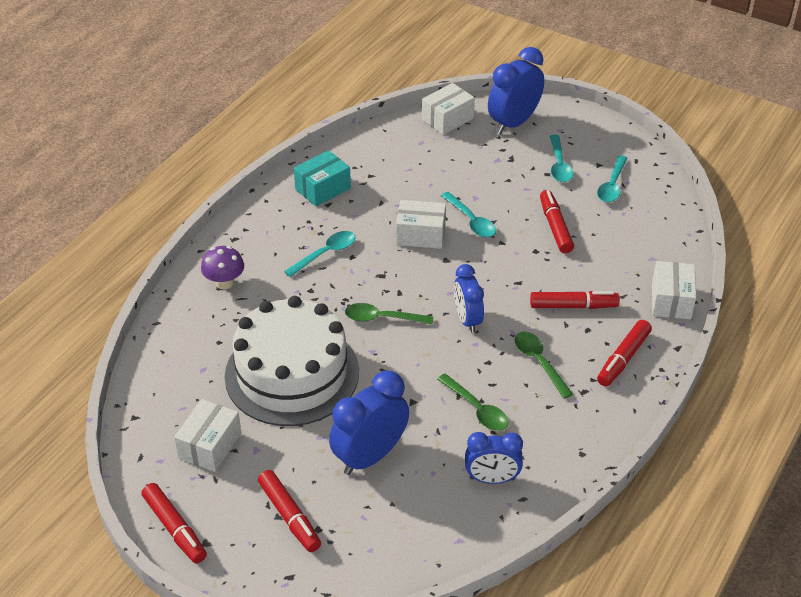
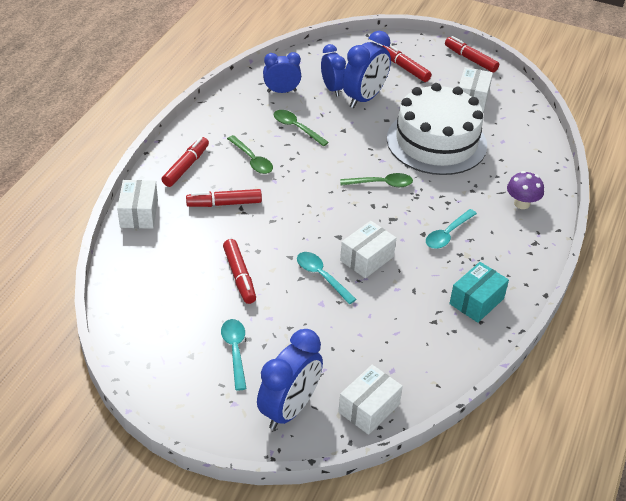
camera: 170 degrees right, 0 degrees up
(420, 235) = (367, 259): white box -> white box turned 45 degrees counterclockwise
(467, 320) = (312, 187): blue clock -> blue clock (332, 89)
(612, 185) = (178, 329): turquoise spoon -> none

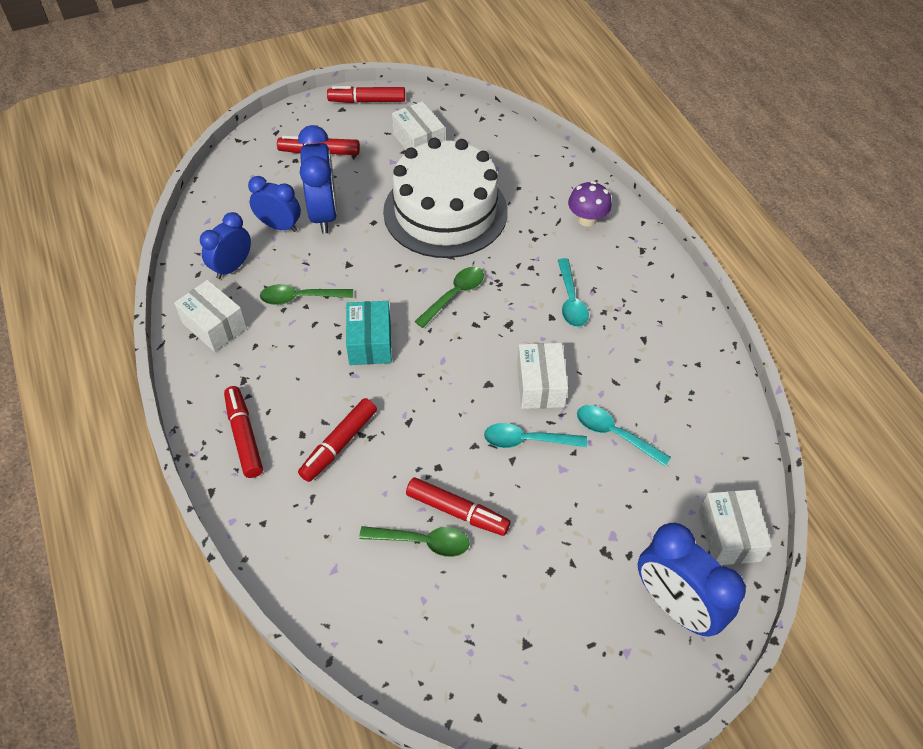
camera: 45 degrees left, 10 degrees up
(139, 213) = (266, 536): white box -> white box (214, 325)
(235, 351) = (557, 596): turquoise spoon -> turquoise spoon (615, 434)
(252, 160) = (302, 370): green spoon -> green spoon (422, 542)
(289, 409) = (675, 606): blue clock -> blue clock turned 150 degrees clockwise
(476, 301) = (672, 347): turquoise box -> turquoise box (370, 343)

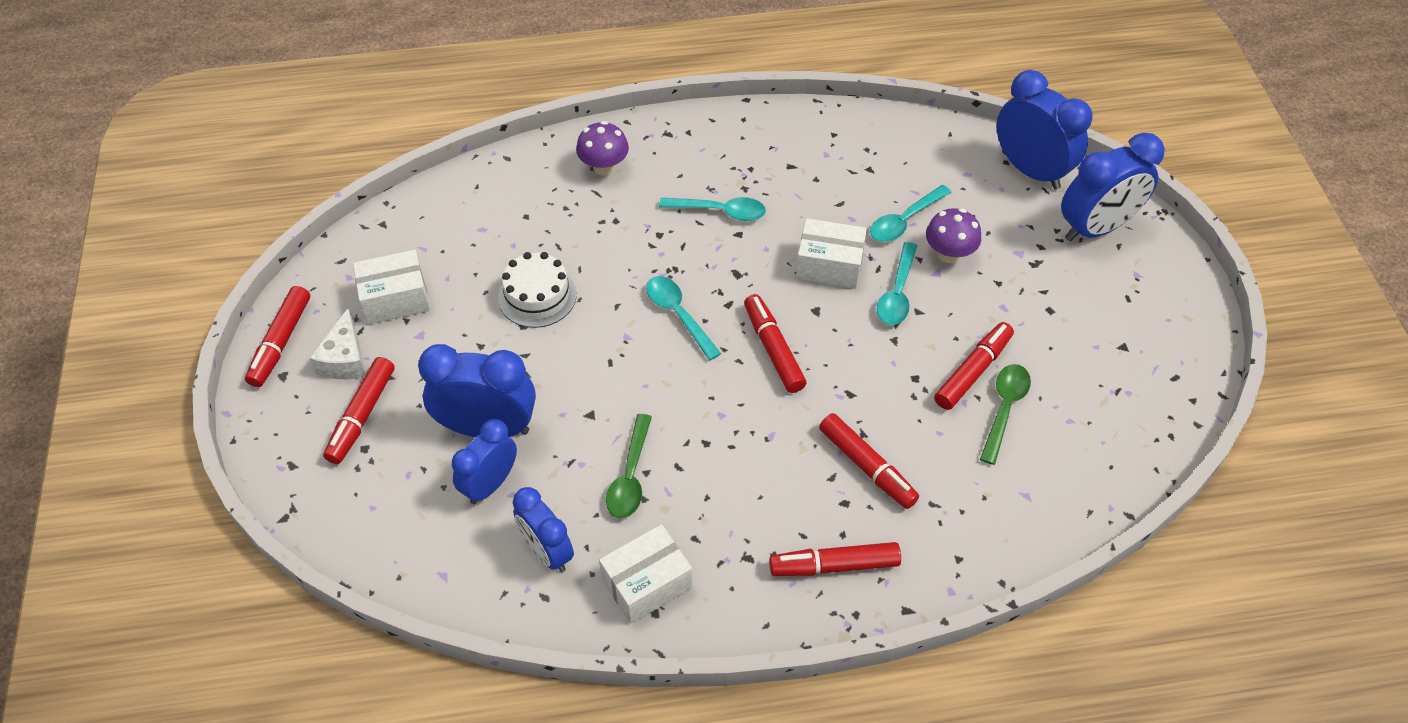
camera: 75 degrees left, 0 degrees up
(362, 132) = (345, 359): none -> white cheese
(370, 343) = (726, 411): turquoise box -> none
(438, 362) = (773, 349): none -> red marker
(445, 211) = (537, 296): white cake -> white cake, size x0.48
(454, 295) = (678, 315): green spoon -> turquoise spoon
(588, 475) = (949, 254): none -> purple mushroom
(729, 535) = (1030, 170): white box -> blue clock

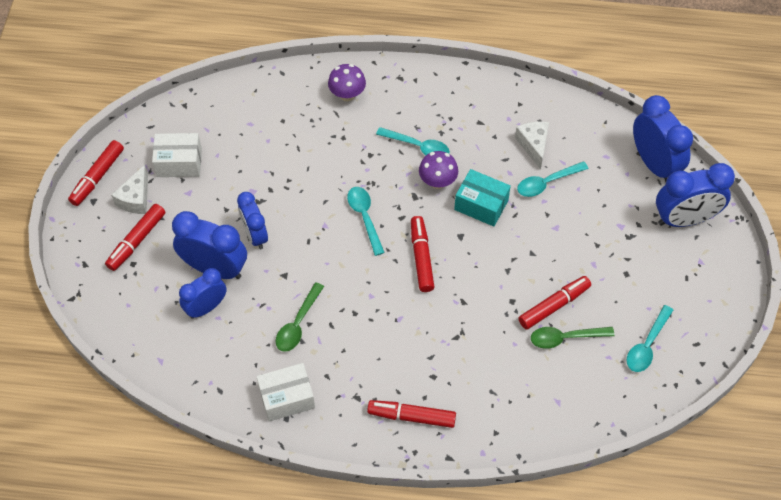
camera: 15 degrees right, 5 degrees up
(537, 296) = (273, 182): white cake -> none
(547, 551) = (230, 361): blue clock -> blue clock (255, 235)
(829, 266) = (481, 205): white box -> turquoise box
(867, 466) = (456, 355): red marker -> none
(870, 179) = (533, 145): none -> white cheese
(897, 293) = (522, 236): turquoise spoon -> turquoise spoon (647, 345)
(949, 254) = (569, 215): purple mushroom -> purple mushroom (437, 181)
(1004, 409) = (565, 338): green spoon -> green spoon turned 135 degrees counterclockwise

